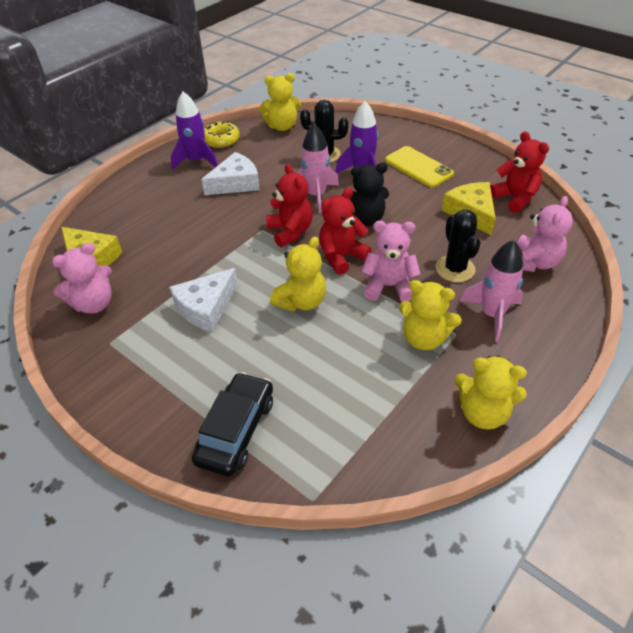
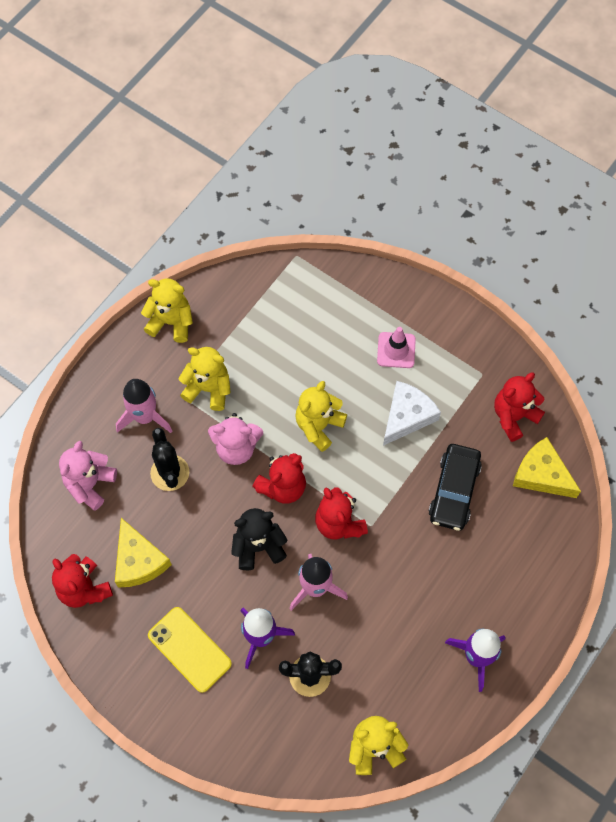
camera: 175 degrees right, 20 degrees up
(94, 304) = (513, 416): pink teddy bear -> red teddy bear
(200, 370) = (396, 350): none -> pink traffic cone
(221, 140) = (455, 709): yellow donut -> none
(236, 183) = (415, 610): white cheese -> none
(236, 430) = (356, 301): black car -> black car (454, 491)

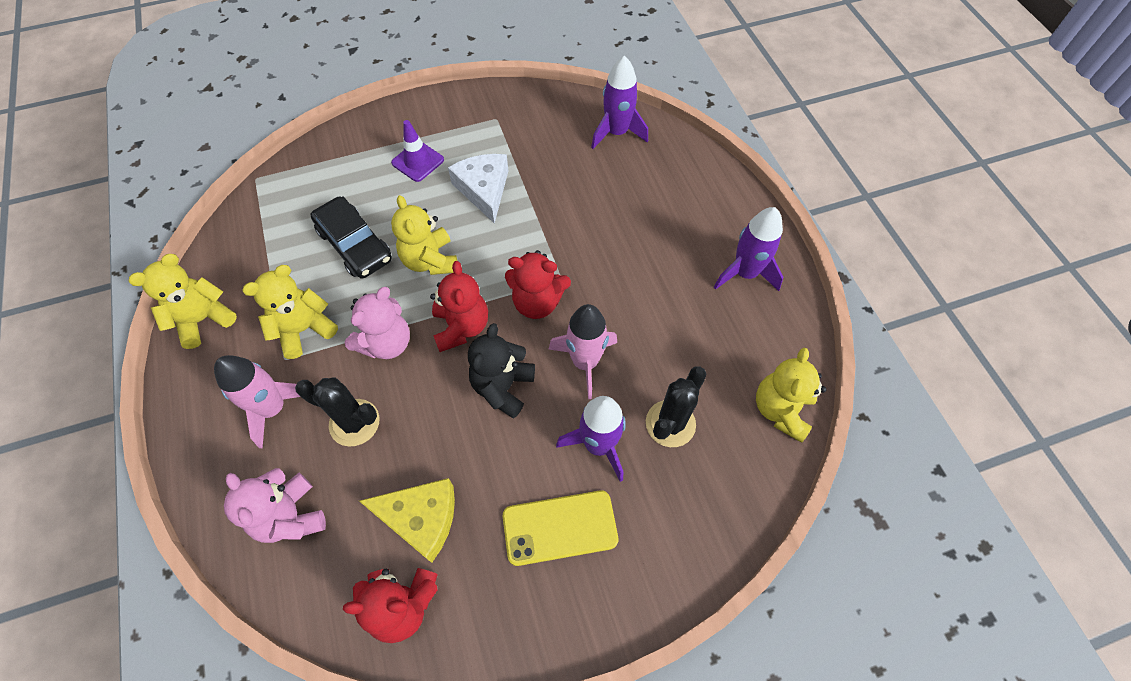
camera: 55 degrees left, 5 degrees down
(396, 350) = (418, 161): pink traffic cone -> purple traffic cone
(454, 491) = (581, 198): black car -> black car (355, 245)
(513, 416) = (551, 120): red teddy bear -> none
(541, 474) = (616, 133): yellow cheese -> purple rocket

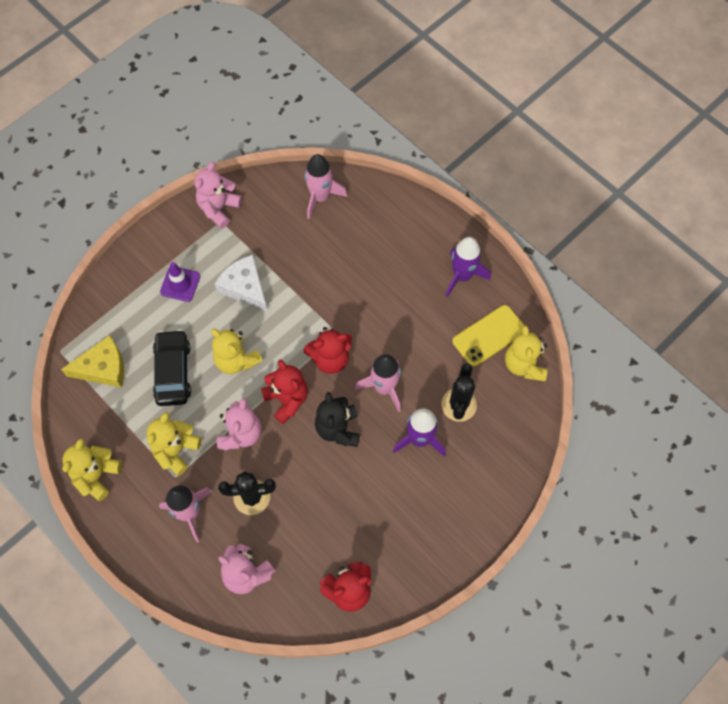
camera: 25 degrees left, 5 degrees up
(355, 245) = (173, 372): black car -> black car turned 120 degrees counterclockwise
(421, 518) = (331, 536): yellow cheese -> yellow cheese (103, 368)
(501, 106) = (218, 208): none -> pink teddy bear
(560, 527) = (421, 501): yellow phone -> yellow phone (489, 335)
(616, 133) = (320, 197): purple rocket -> pink rocket

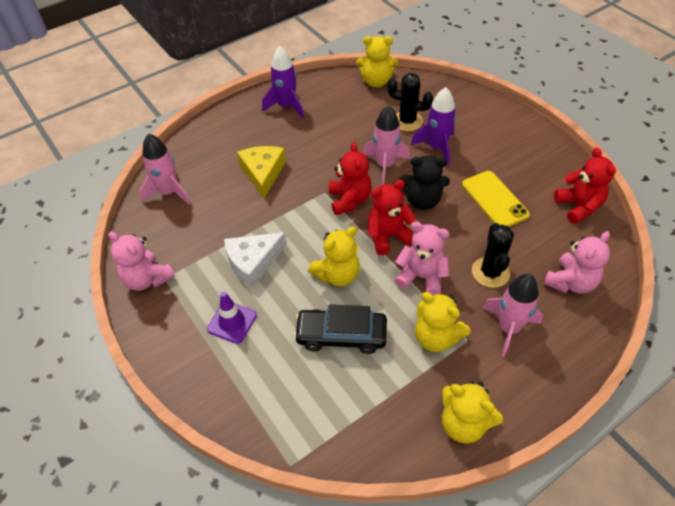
camera: 80 degrees left, 15 degrees down
(103, 368) = (323, 411): yellow cheese -> yellow cheese (263, 173)
(489, 335) = (346, 97): yellow phone -> yellow phone (494, 199)

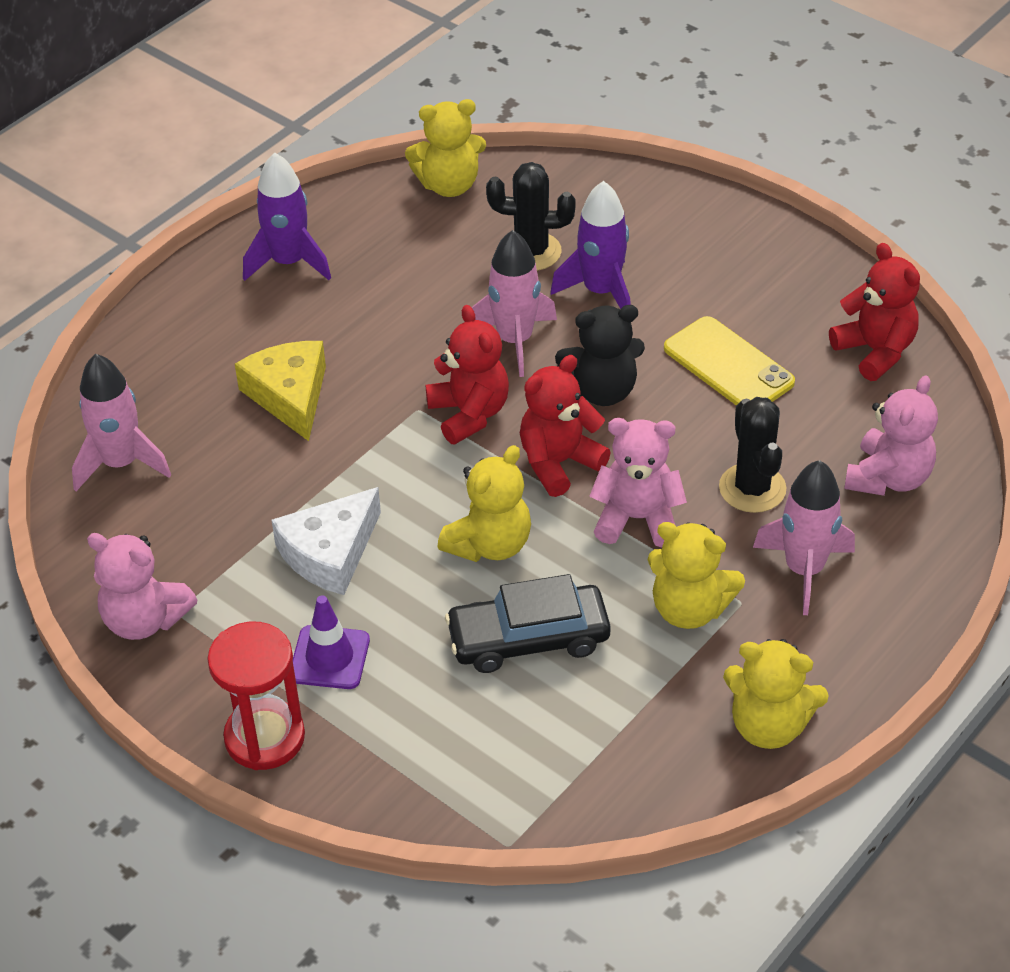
camera: 15 degrees left, 5 degrees down
(181, 362) = (265, 737): none -> red hourglass

